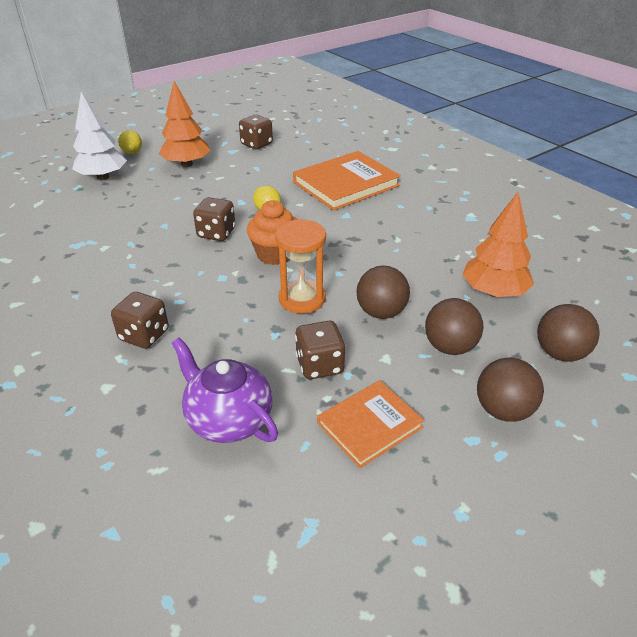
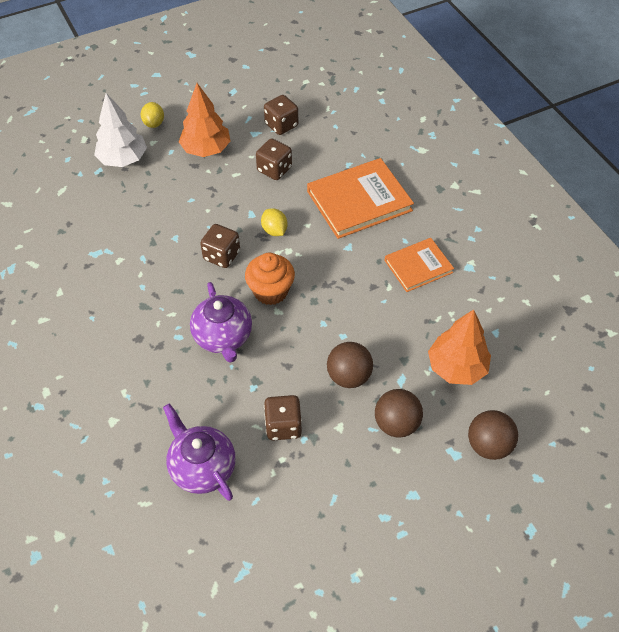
camera: 10 degrees right, 15 degrees up
(144, 335) = (146, 371): brown dice -> brown dice (274, 169)
(231, 295) = (223, 337): none -> purple teapot
(302, 299) = (284, 350): orange hourglass -> none
(369, 425) = (309, 490): orange book -> orange book (418, 266)
(503, 410) = (418, 494): brown ball -> none

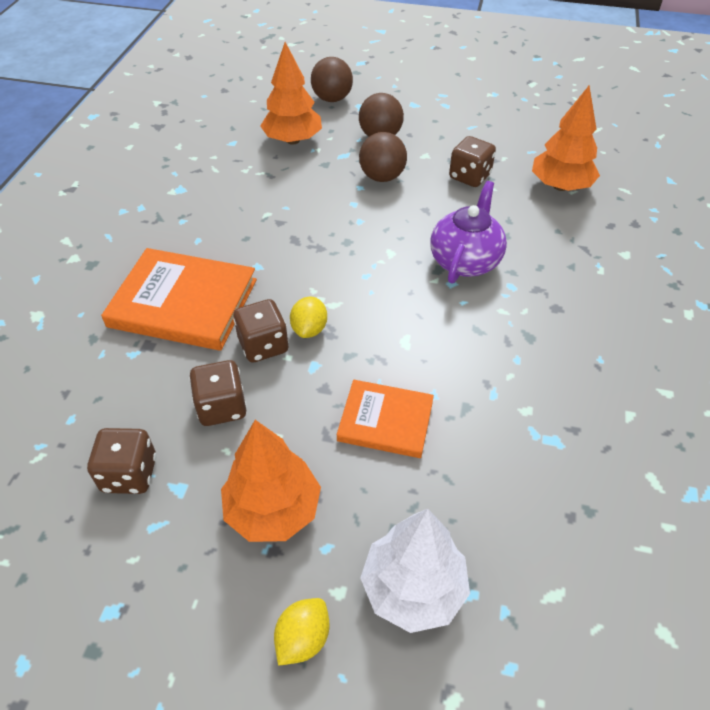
camera: 140 degrees left, 5 degrees down
(202, 467) = (560, 186): purple teapot -> orange tree
(221, 256) = (396, 338): brown dice -> brown dice (263, 345)
(270, 291) = (379, 272): orange cupcake -> none
(418, 266) = (219, 213): orange book -> orange book (385, 421)

